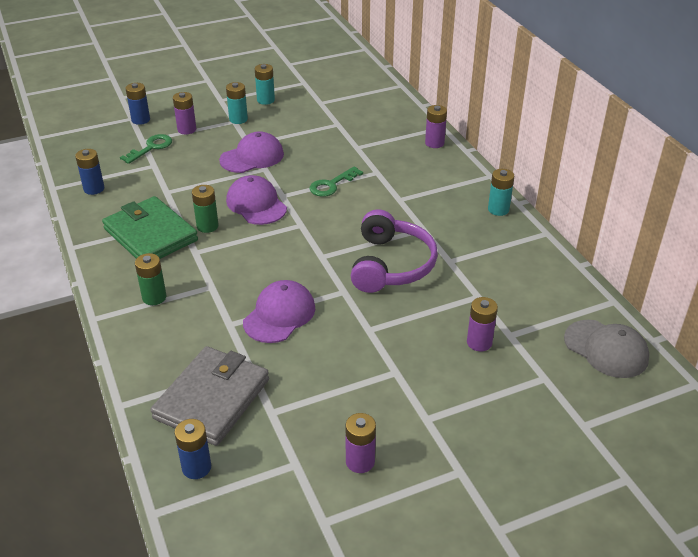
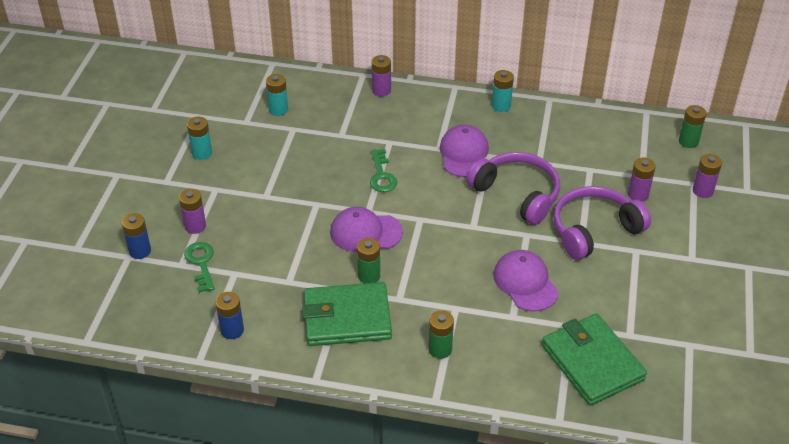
camera: 55 degrees left, 5 degrees up
(196, 467) = (657, 400): blue battery -> none
(212, 399) = (592, 362): grey wallet -> green wallet
(238, 119) = (216, 185): turquoise battery -> turquoise battery (278, 110)
(252, 157) = (290, 203): purple cap -> purple cap (464, 154)
(360, 461) = (709, 310): purple battery -> purple battery (702, 191)
(394, 331) = (594, 230): none -> purple headphones
(606, 349) = (688, 141): grey cap -> green battery

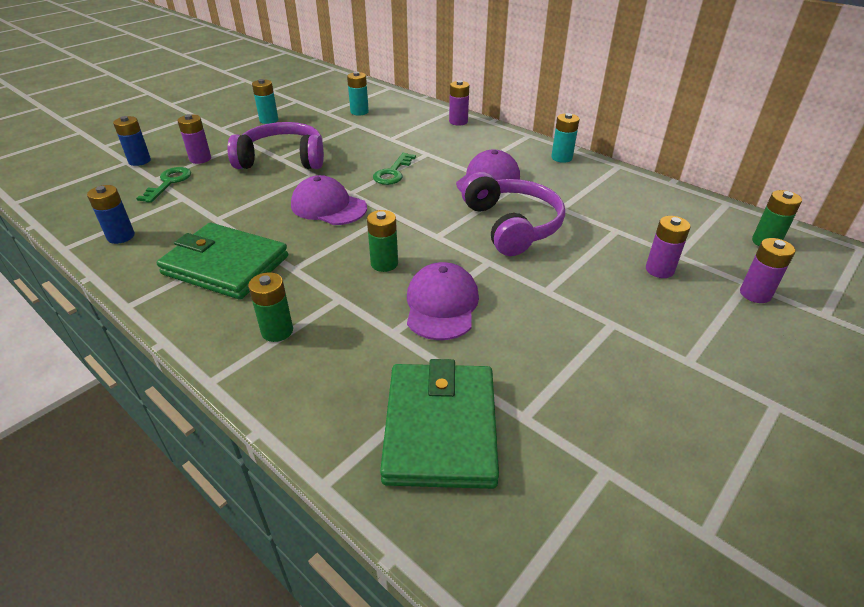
camera: 30 degrees right, 5 degrees down
(369, 276) = (289, 240): green battery -> green battery (384, 264)
(594, 230) = (573, 284): purple headphones -> purple headphones (282, 159)

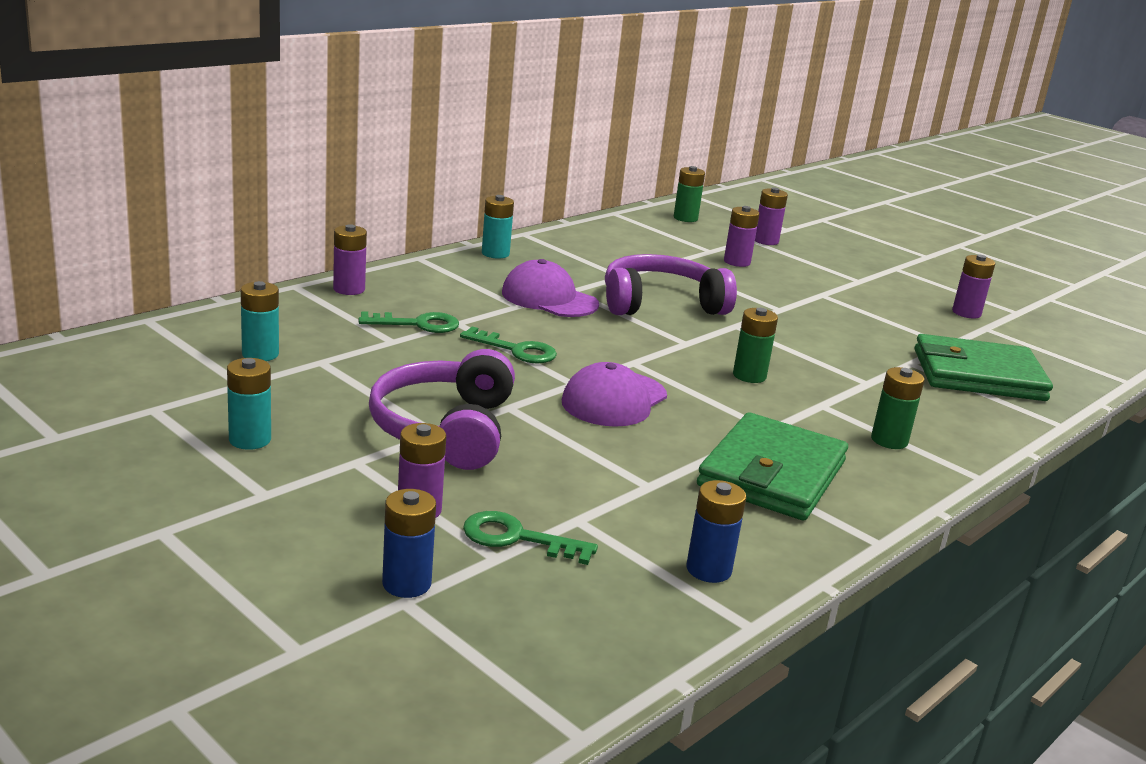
camera: 90 degrees left, 15 degrees down
(417, 143) = (418, 324): none -> green key
(441, 305) = (817, 356): purple cap -> none
(651, 459) = (966, 313): none -> purple battery

